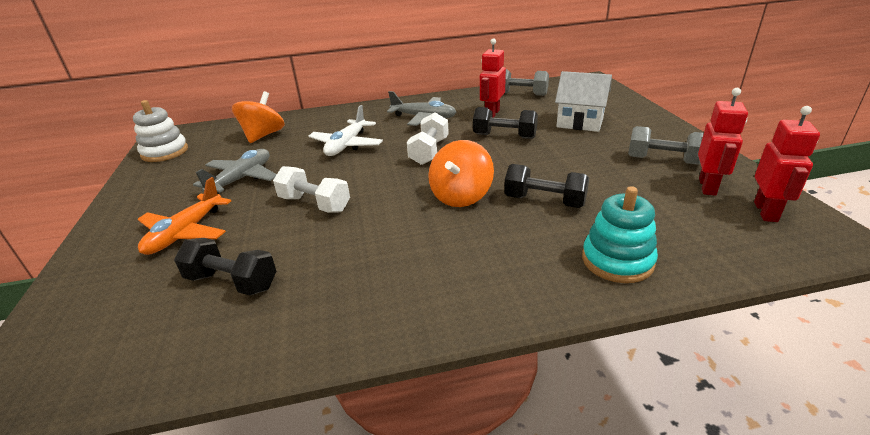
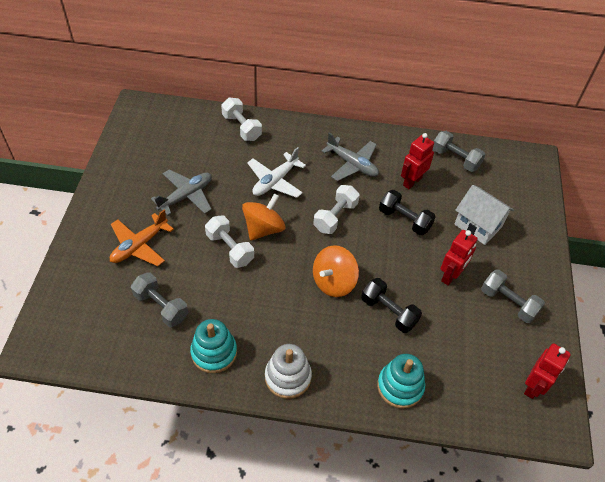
camera: 15 degrees right, 20 degrees up
(165, 152) = (135, 134): white stacking toy -> white stacking toy (288, 377)
(232, 282) = (161, 306): black dumbbell -> grey dumbbell
(263, 135) = (214, 139): orange spinning top -> orange spinning top (263, 228)
(292, 122) = (241, 127): none -> white dumbbell
(333, 307) = (214, 352): none -> turquoise stacking toy
(707, 187) = (516, 345): red robot -> red robot (451, 276)

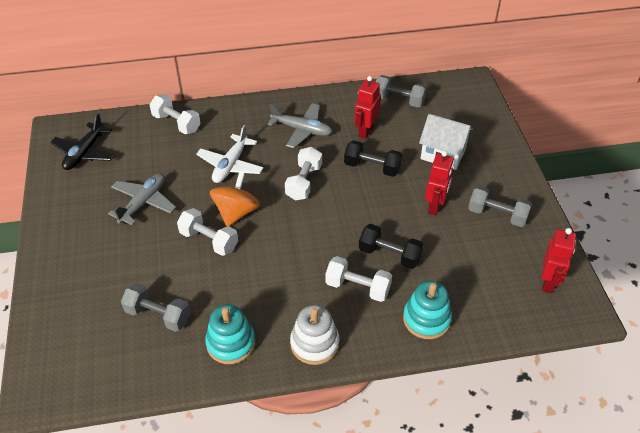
camera: 15 degrees left, 5 degrees down
(139, 246) = (112, 263): orange plane -> none
(153, 134) = (85, 153): none -> black plane
(333, 282) = (325, 242): orange spinning top -> none
(347, 335) = (357, 287): none -> white dumbbell

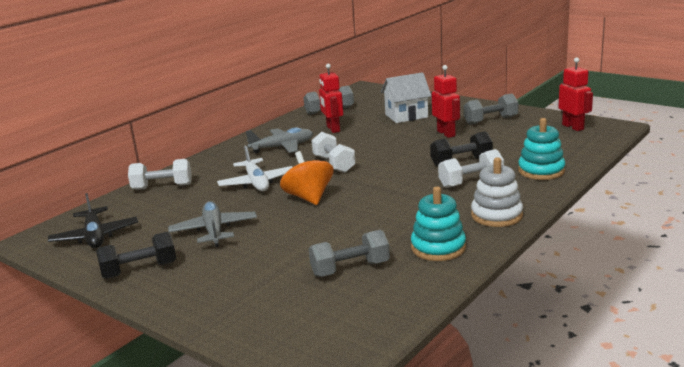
camera: 40 degrees left, 25 degrees down
(209, 240) = (314, 218): white dumbbell -> none
(372, 167) = (370, 139): black dumbbell -> black dumbbell (139, 270)

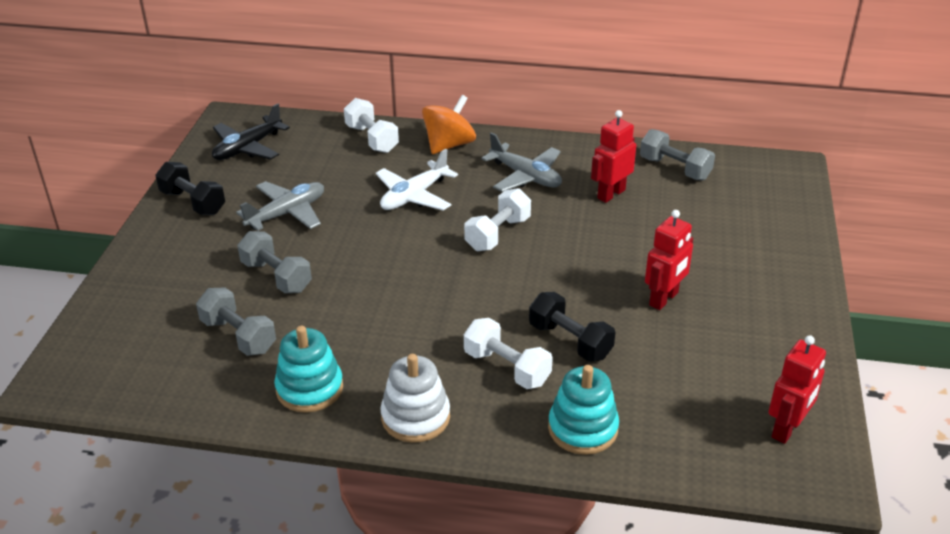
camera: 60 degrees right, 15 degrees up
(309, 198) = (394, 248): orange spinning top -> orange spinning top (449, 145)
(406, 116) = (706, 242): white house -> none
(490, 120) = (749, 330): grey dumbbell -> grey dumbbell (276, 276)

